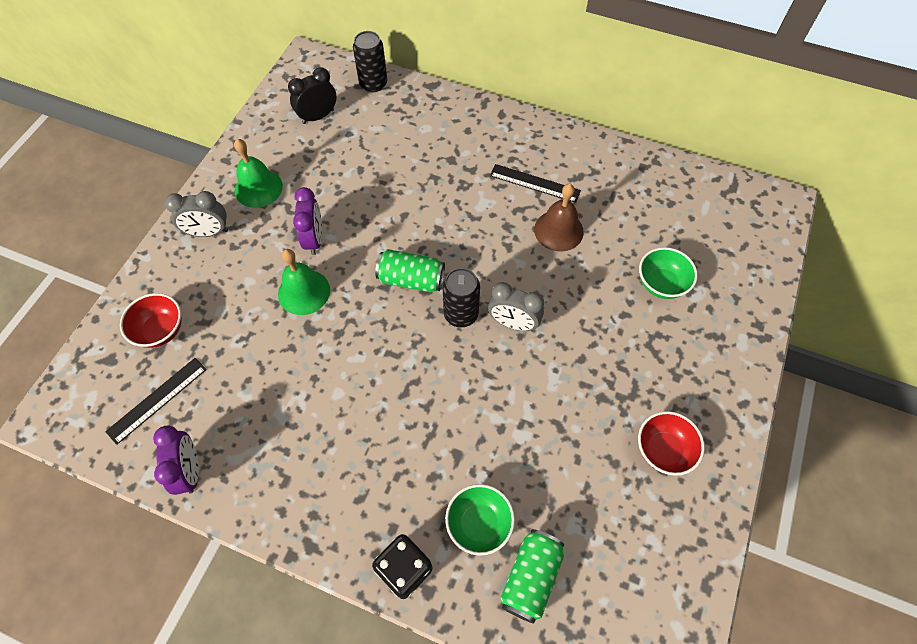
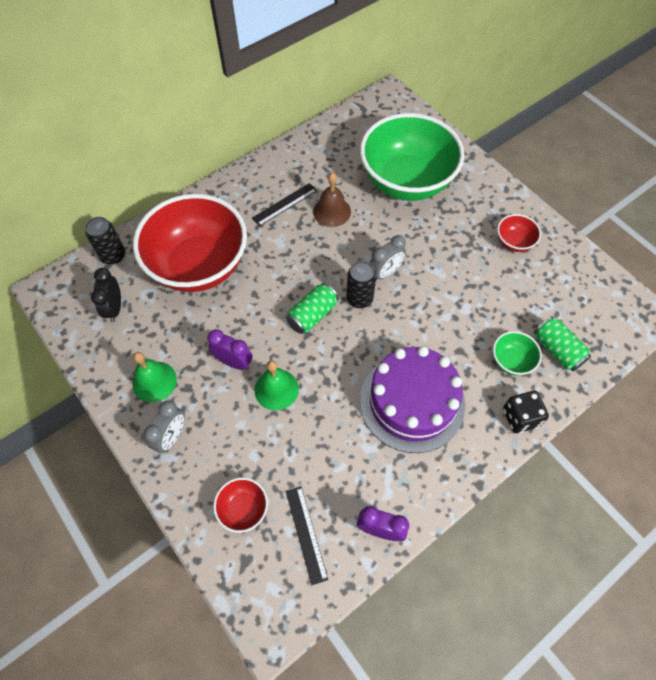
camera: 60 degrees left, 0 degrees up
(359, 432) = (412, 402): none -> purple cake
(407, 153) = (199, 265): none -> red bowl
(661, 284) = (406, 181): green bowl -> green bowl, size x2.45

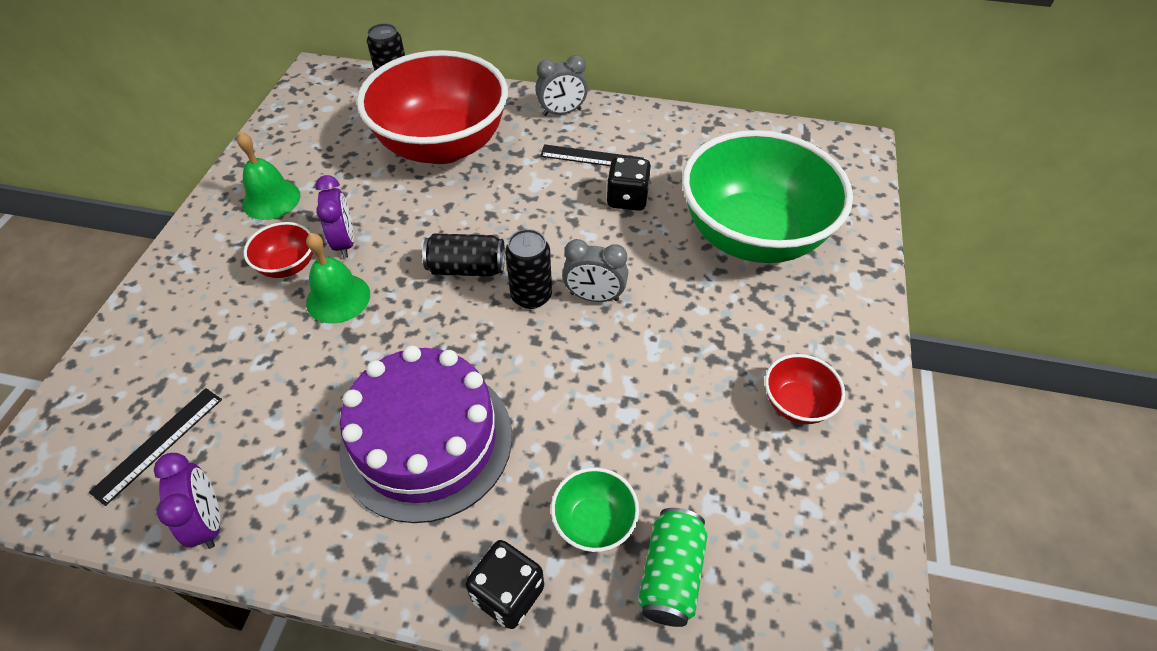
camera: 50 degrees right, 10 degrees down
(114, 308) = (335, 123): black clock -> none
(172, 436) = (213, 252): grey clock -> grey clock (562, 112)
(243, 509) = (159, 364): red bowl -> red bowl (288, 266)
(312, 315) = (466, 268): green can -> black can
(332, 211) = (627, 198): brown bell -> black dice

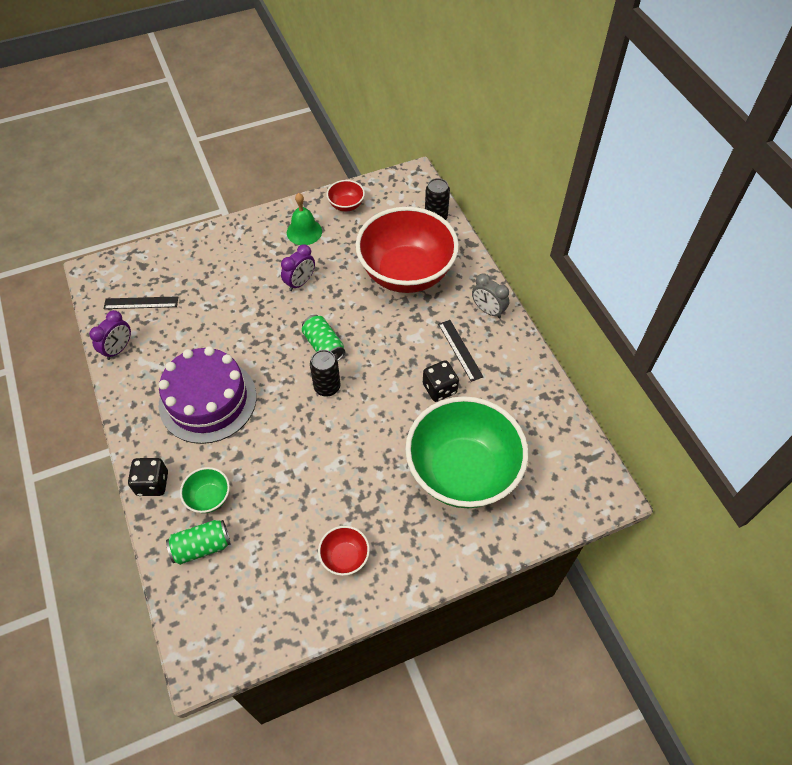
camera: 55 degrees right, 5 degrees up
(288, 266) = (267, 271): red bowl -> red bowl (346, 205)
(338, 298) = (263, 306): green bell -> none
(466, 268) = (324, 346): black can -> green can
(594, 297) = (349, 417): grey clock -> none

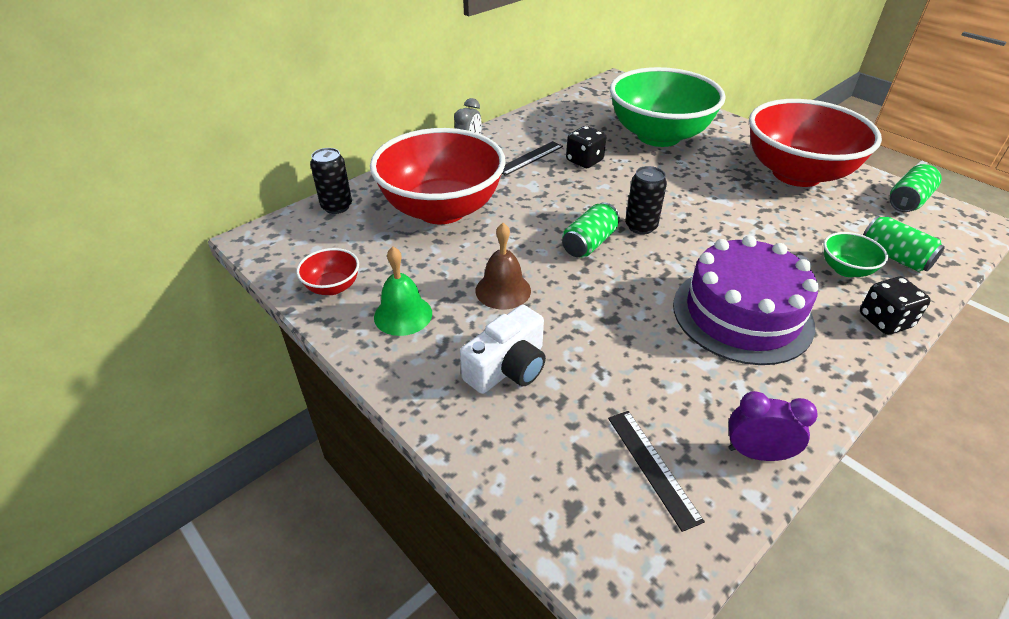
camera: 110 degrees left, 15 degrees down
(237, 267) = (508, 367): none -> white camera
(258, 629) = (908, 201): none -> green can
(300, 282) = (503, 290): purple clock -> brown bell
(345, 557) = (796, 174): red bowl -> red bowl, size x2.45

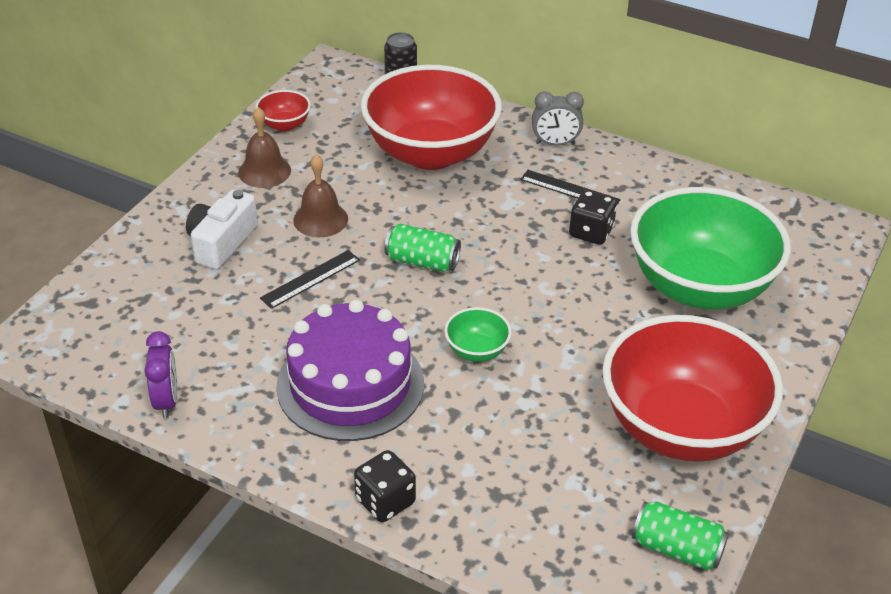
camera: 70 degrees right, 0 degrees up
(403, 315) = (264, 171): green bell -> brown bell
(508, 367) = (221, 243): white camera -> white camera turned 90 degrees clockwise
(641, 226) = (473, 295): black can -> none
(652, 467) = (137, 340): black ruler -> black ruler (310, 279)
(845, 269) = (470, 471): green bowl -> green bowl (477, 351)
(894, 257) = (520, 520): green can -> none

